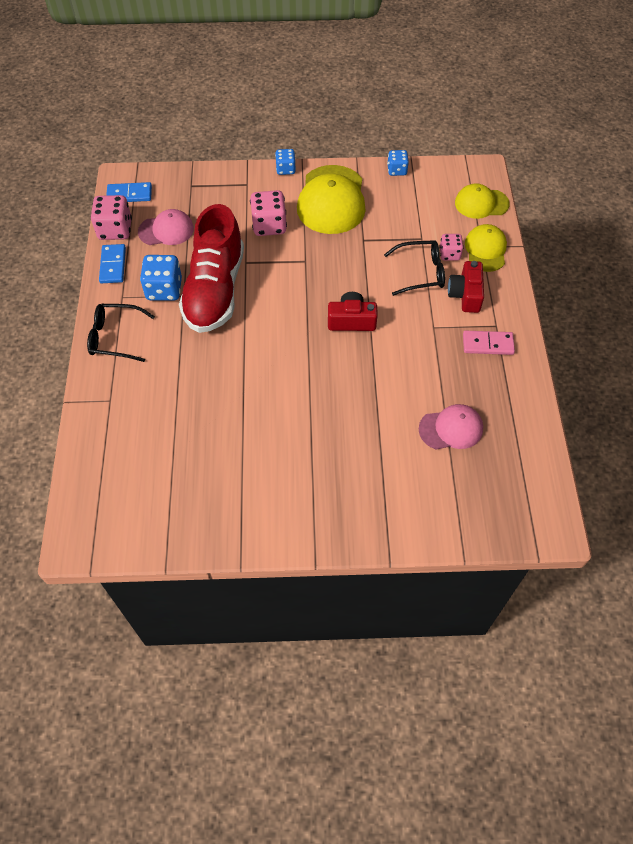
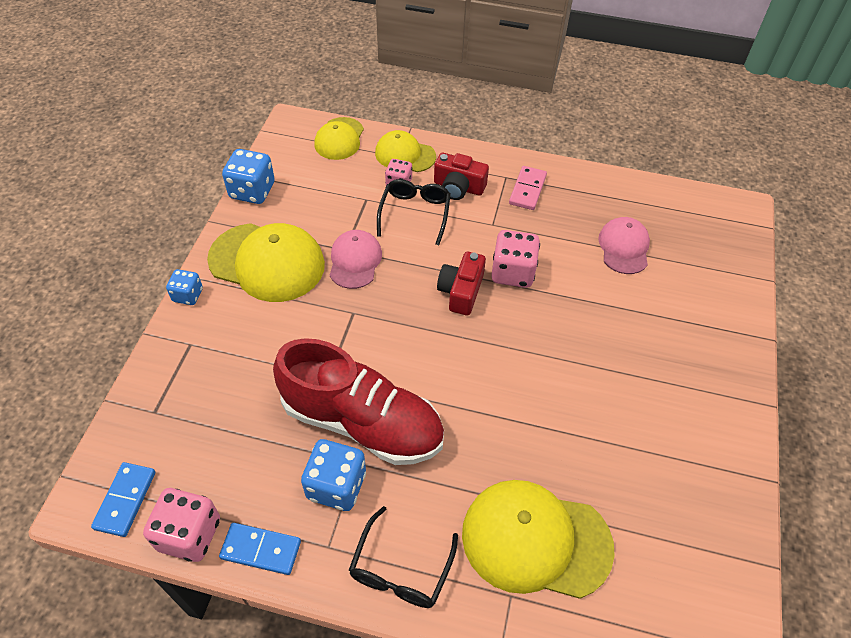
camera: 75 degrees left, 5 degrees down
(151, 407) = (535, 540): none -> yellow cap
(166, 230) = (225, 461): pink cap -> pink cap (355, 261)
(269, 225) = (277, 336): pink dice -> pink dice (512, 272)
(397, 170) = (252, 191): blue dice -> blue dice, size x1.66

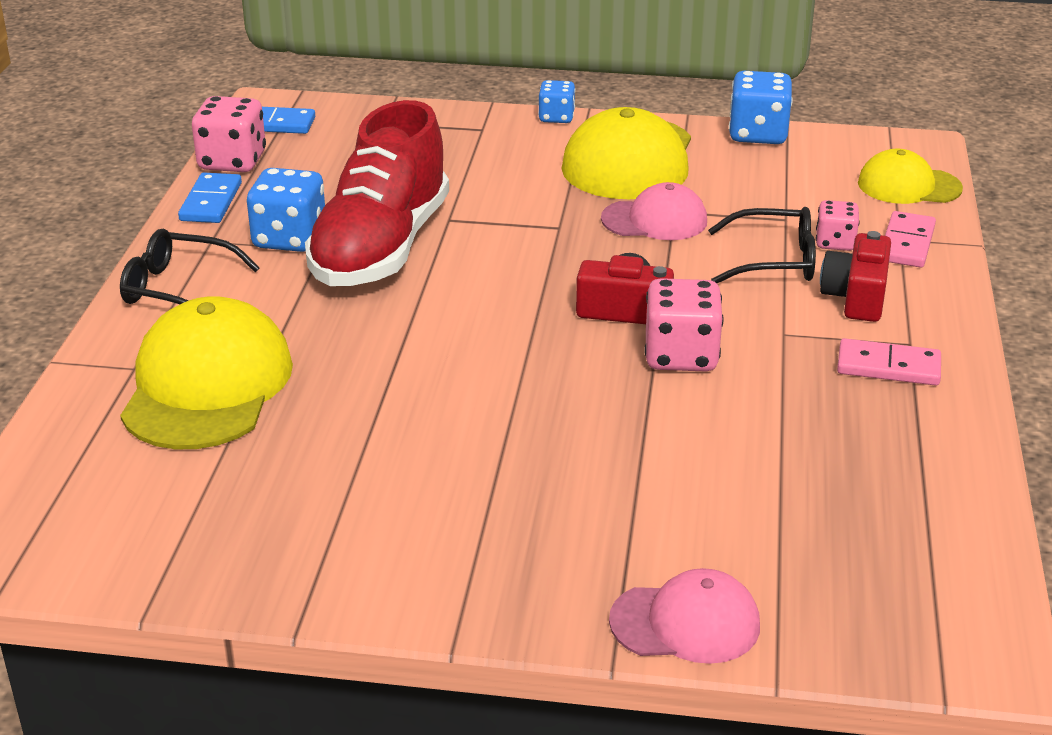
camera: 85 degrees right, 20 degrees down
(405, 155) = (906, 243): yellow cap -> pink domino
(624, 247) = (789, 478): pink cap -> pink cap (685, 623)

